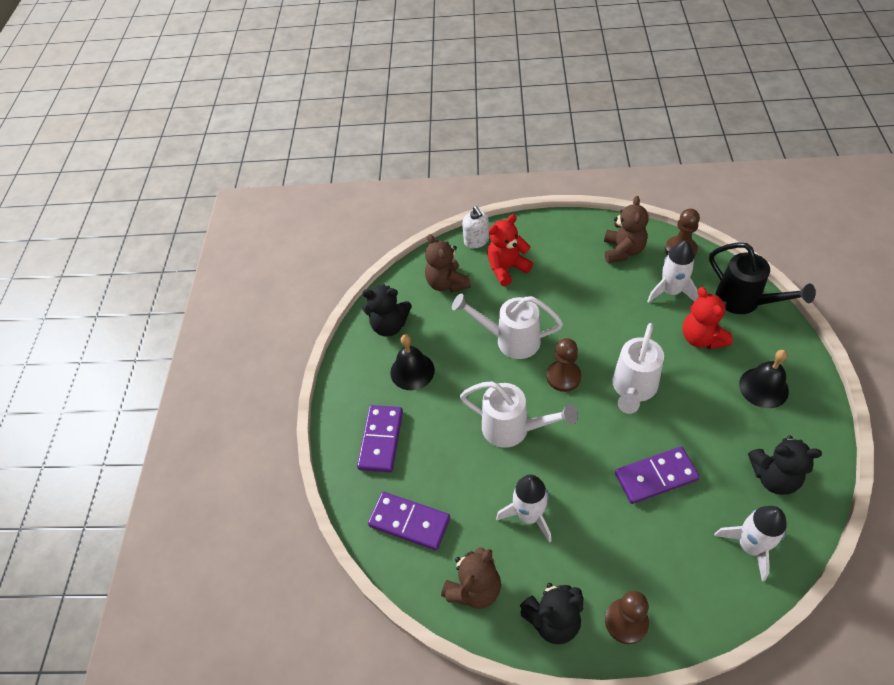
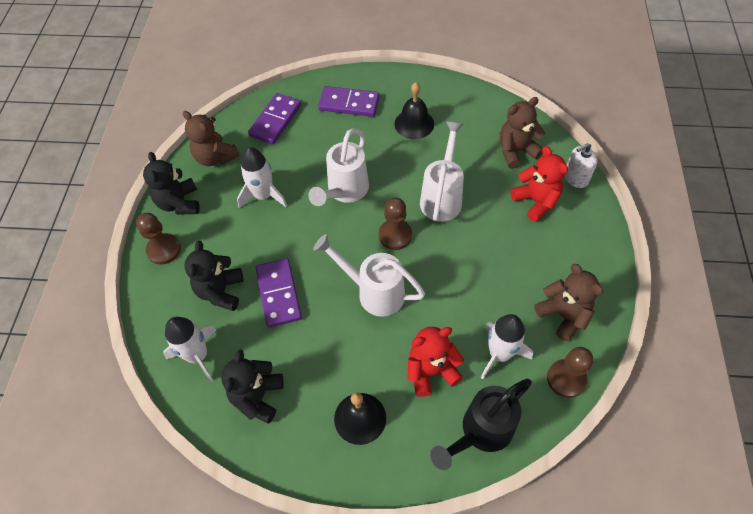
camera: 90 degrees right, 5 degrees up
(389, 326) = (465, 108): black teddy bear -> black teddy bear (220, 291)
(623, 251) = (563, 315): brown teddy bear -> brown teddy bear turned 135 degrees counterclockwise

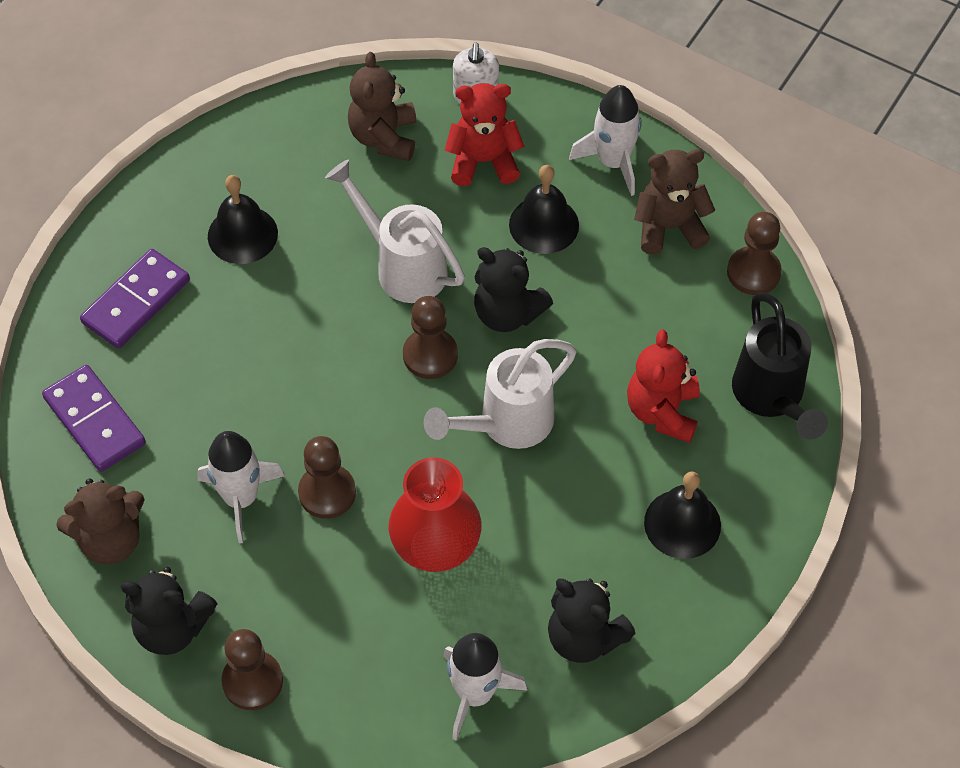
camera: 65 degrees left, 0 degrees up
(220, 291) = (383, 624): black teddy bear -> black teddy bear (507, 313)
(279, 294) = (436, 546): purple domino -> red vase
(286, 229) = (327, 492): none -> brown pawn
(344, 192) = (309, 385): white watering can -> none
(499, 354) = (682, 324): white rocket -> white rocket (613, 162)
(516, 249) = (544, 224): none -> black bell

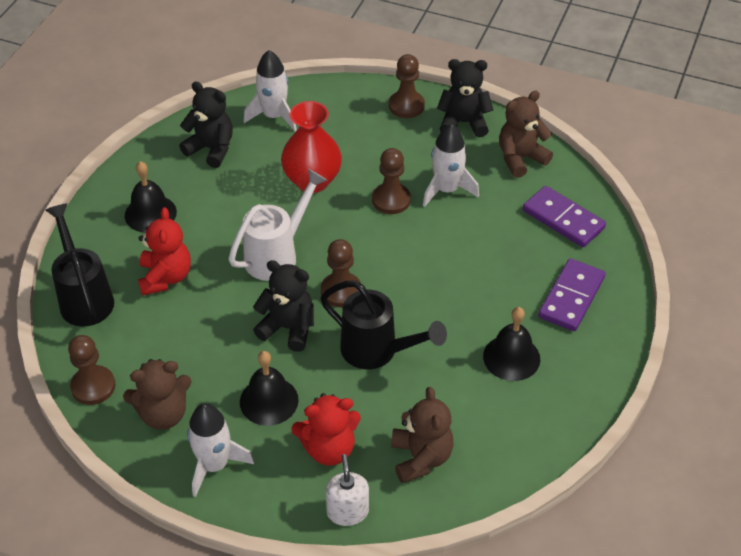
camera: 170 degrees right, 10 degrees down
(402, 265) = (377, 351): white watering can -> black watering can

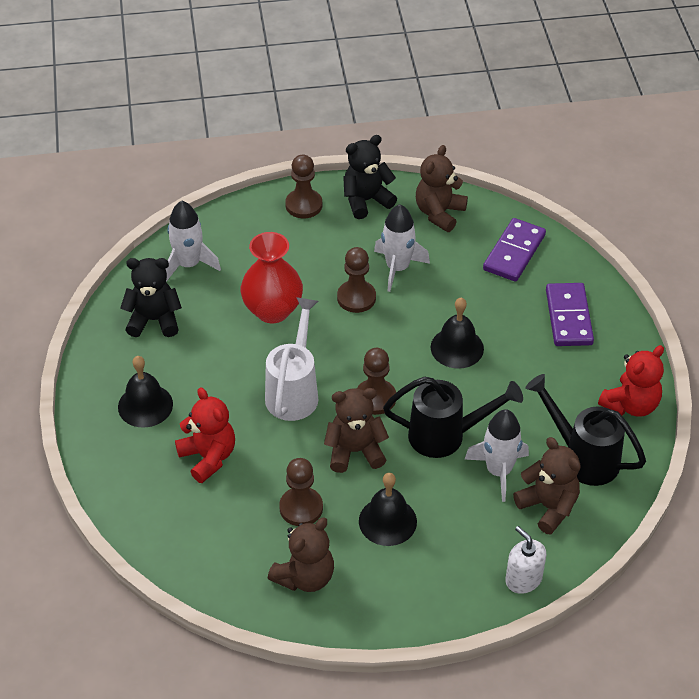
camera: 30 degrees left, 0 degrees up
(84, 297) = (146, 509): black watering can -> black watering can (582, 457)
(93, 386) = (222, 584): brown pawn -> brown pawn (301, 508)
(214, 465) = (384, 597): white rocket -> white rocket (498, 471)
(288, 328) = (355, 451): black teddy bear -> brown teddy bear
(329, 448) = (469, 536): red teddy bear -> red teddy bear (630, 405)
(511, 357) = (558, 390): black bell -> black bell (457, 347)
(563, 219) = (514, 252): purple domino -> purple domino turned 75 degrees counterclockwise

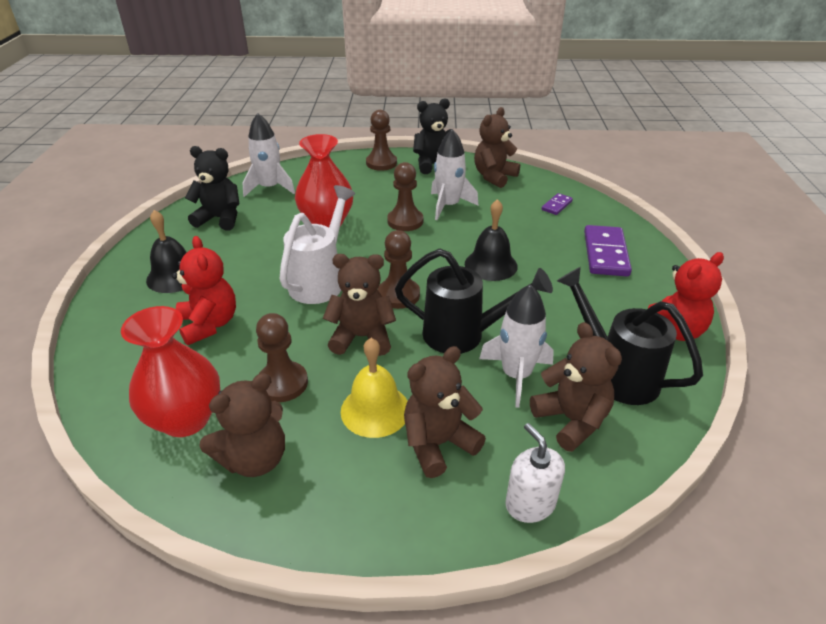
camera: 10 degrees right, 10 degrees down
(233, 552) = (186, 419): none -> red vase
(387, 521) = (375, 410): black bell -> yellow bell
(446, 543) = (438, 444): none -> brown teddy bear
(514, 252) = (556, 205): purple domino -> purple domino, size x0.51

